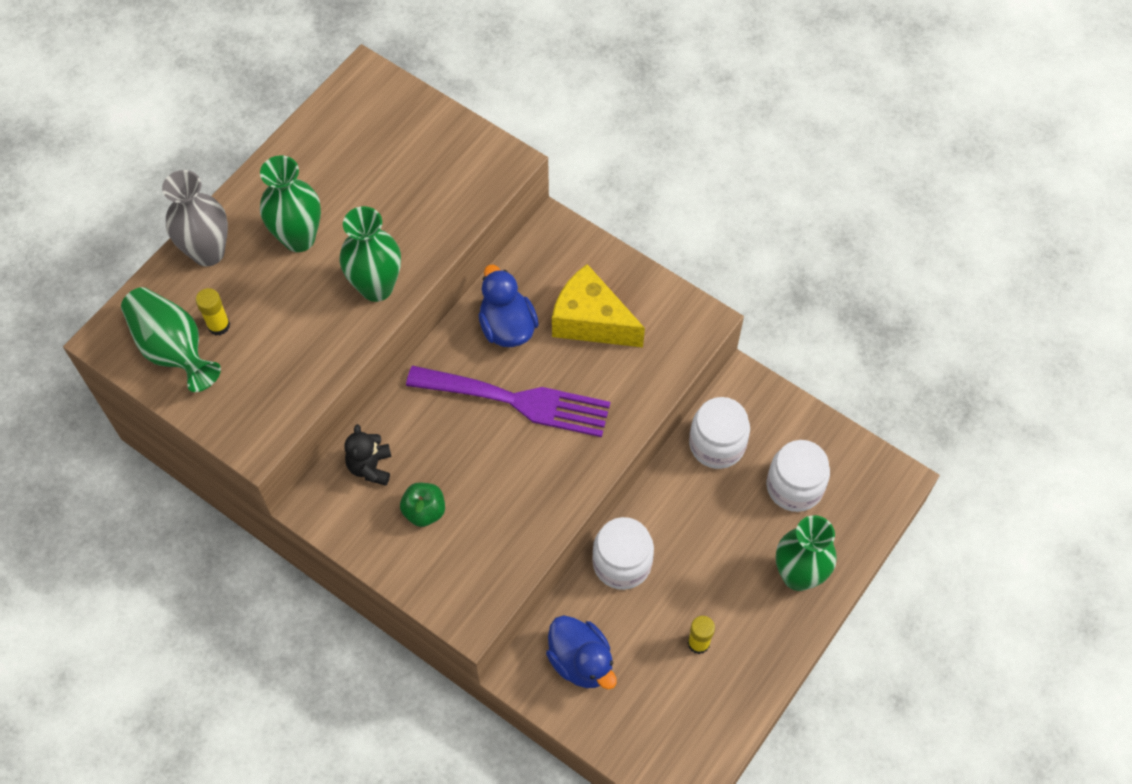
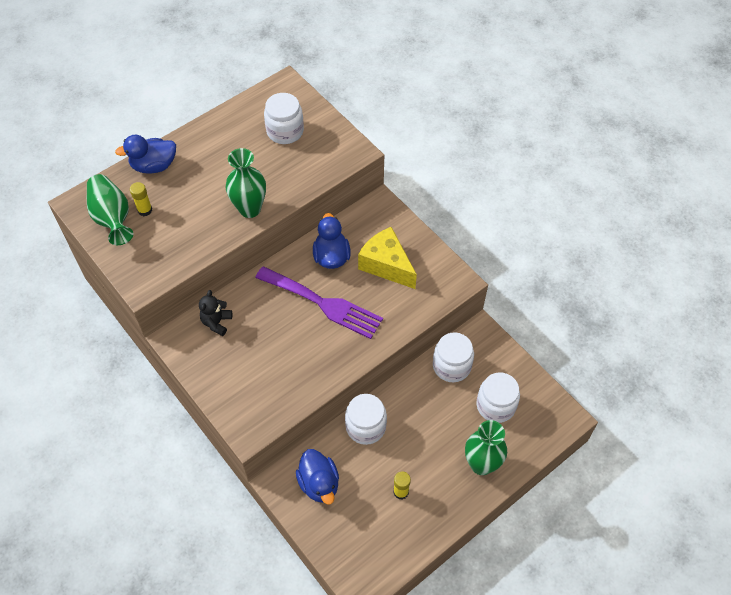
camera: 15 degrees right, 5 degrees down
(208, 252) = (154, 166): grey vase -> blue duck
(299, 238) = (212, 169): green vase -> none
(389, 153) = (285, 131): none -> white jar
(424, 511) = (241, 358): green apple -> none

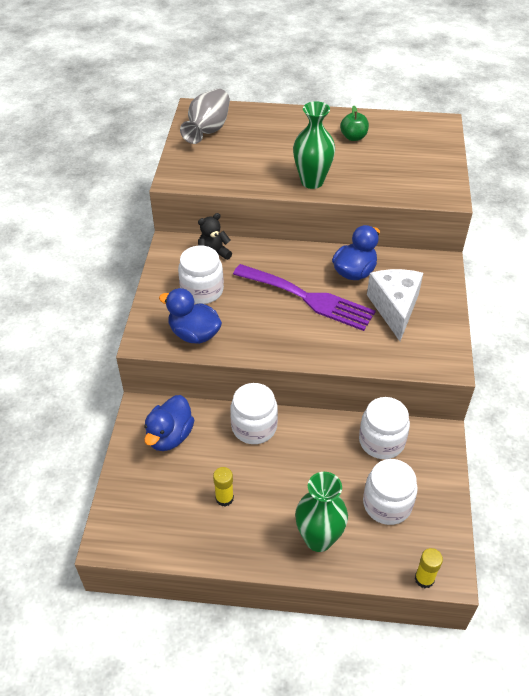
camera: 45 degrees right, 10 degrees down
(112, 218) = (208, 129): green vase -> grey vase
(145, 210) = (235, 138): yellow glue stick -> yellow glue stick (424, 579)
(154, 166) = (276, 117): blue duck -> blue duck (194, 334)
(236, 144) = (353, 137): none -> green apple
(285, 131) = (403, 151): white jar -> white jar (202, 290)
(323, 303) = (308, 298): purple fork -> purple fork turned 45 degrees counterclockwise
(386, 265) = (394, 308): yellow cheese -> white cheese

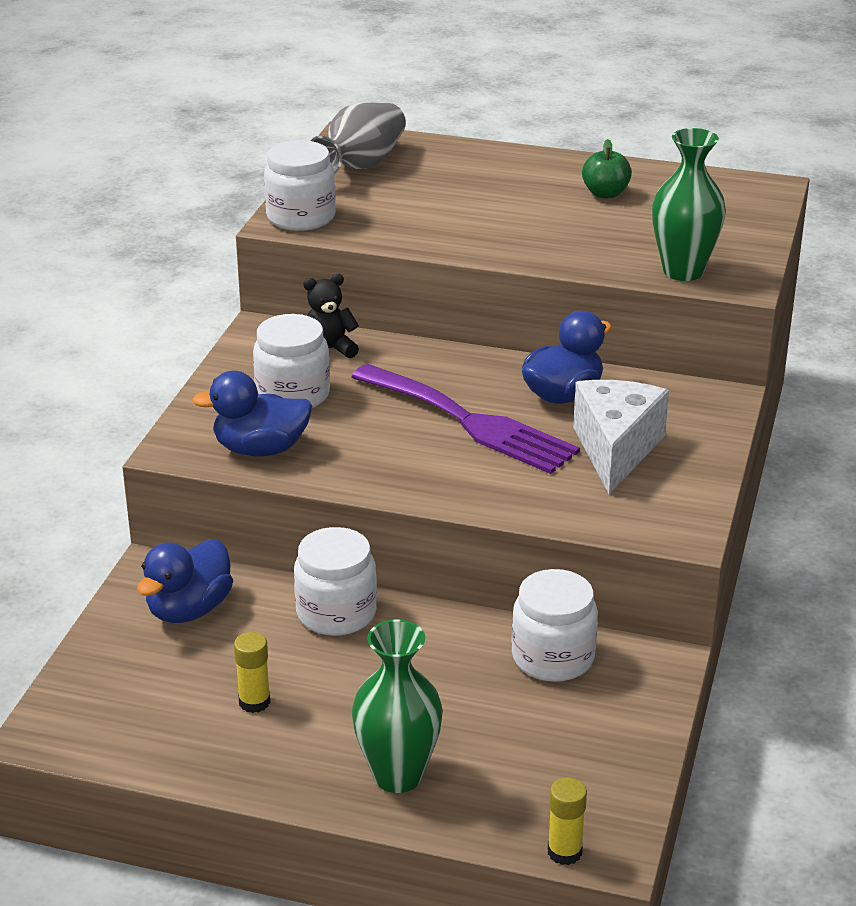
camera: 10 degrees right, 15 degrees down
(194, 334) = (260, 449): blue duck -> blue duck turned 45 degrees counterclockwise
(312, 181) = (511, 245): green vase -> green vase (683, 271)
(387, 504) = (533, 744): white jar -> white jar (301, 217)

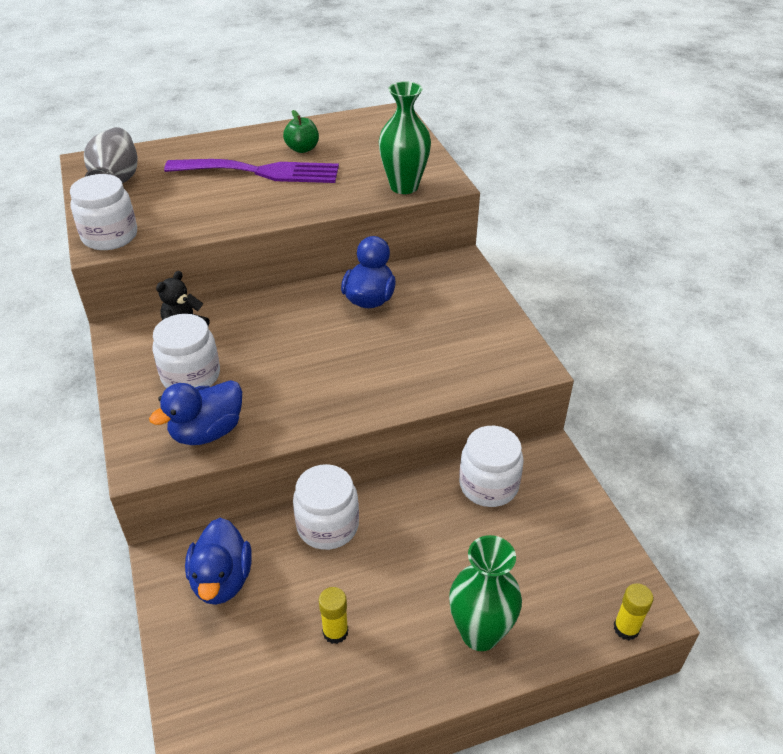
camera: 35 degrees left, 10 degrees up
(470, 422) = (331, 344): purple fork -> purple fork (261, 172)
(616, 449) = (438, 324): white cheese -> none

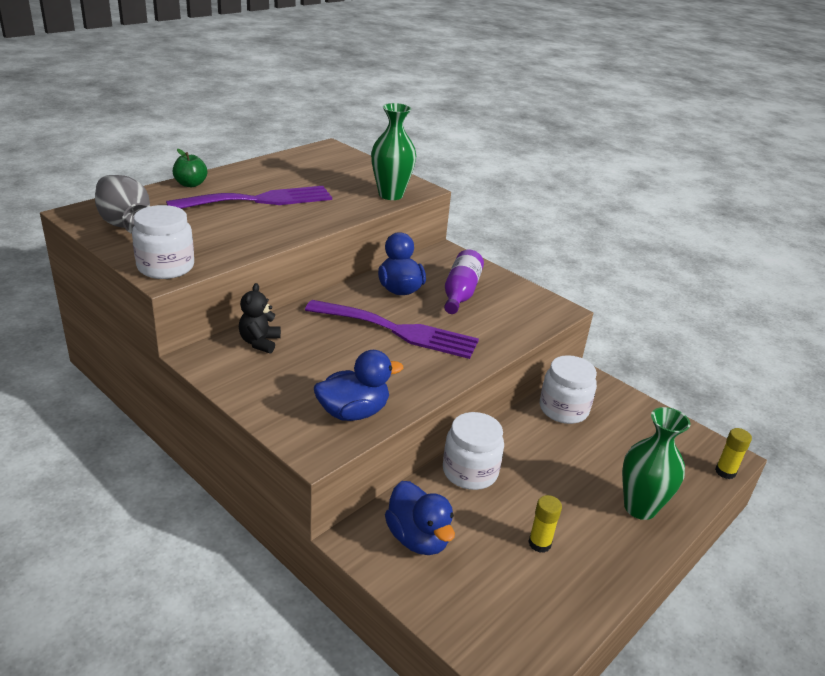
camera: 30 degrees left, 10 degrees down
(191, 376) = (299, 375): white jar -> none
(207, 432) = (353, 412): blue duck -> blue duck turned 135 degrees counterclockwise
(302, 149) = (279, 180): green apple -> green apple (190, 184)
(327, 349) = (398, 330): none -> purple fork
(433, 318) = (460, 293): none -> purple bottle

